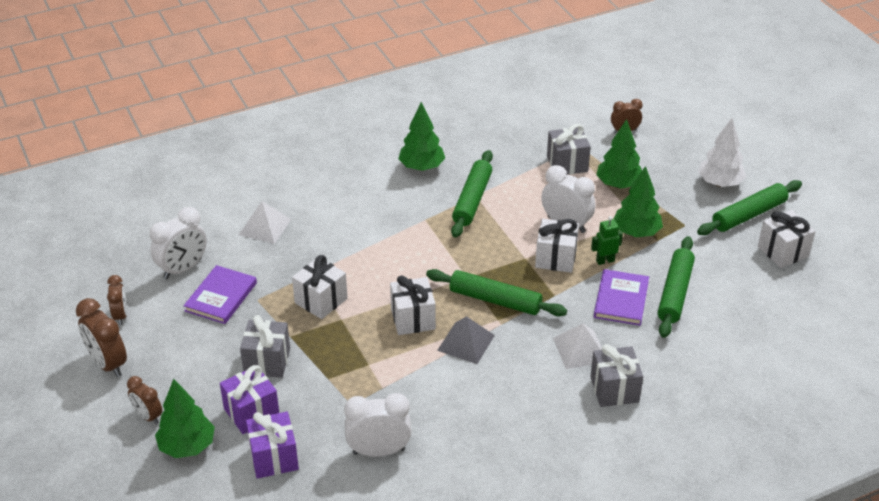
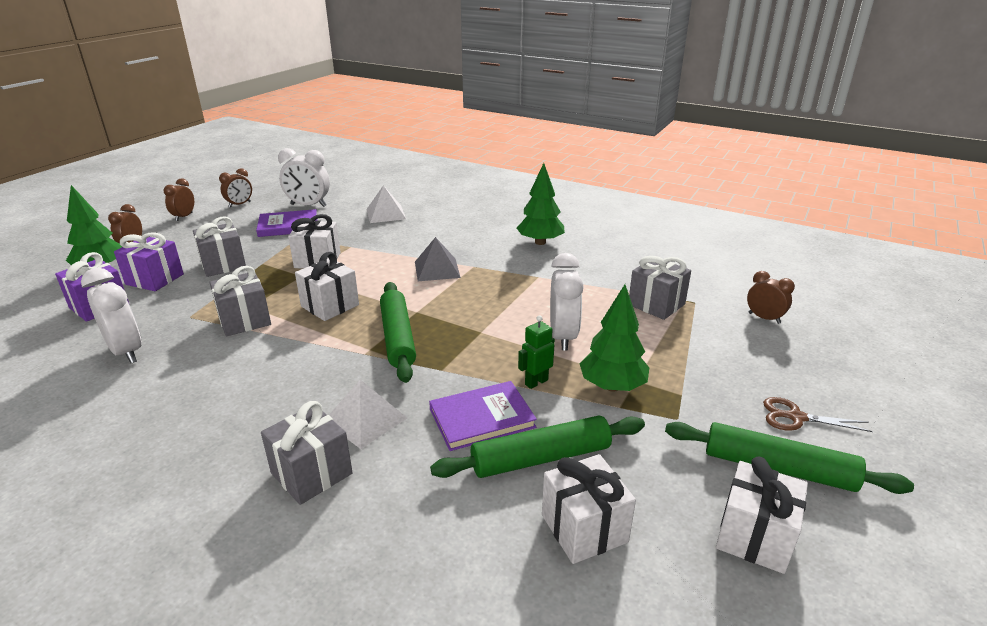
camera: 55 degrees right, 10 degrees down
(108, 364) = (184, 217): brown clock -> brown clock, size x0.62
(391, 373) = (244, 320): none -> grey gift
(466, 342) = (318, 343): grey pyramid -> grey pyramid (437, 269)
(472, 200) = (529, 277): green rolling pin -> none
(555, 258) = (502, 349): white gift -> white gift (584, 528)
(605, 261) = (536, 382): green robot -> green robot turned 75 degrees counterclockwise
(618, 184) = (674, 345): green tree -> none
(719, 183) = (796, 417): white tree -> brown scissors

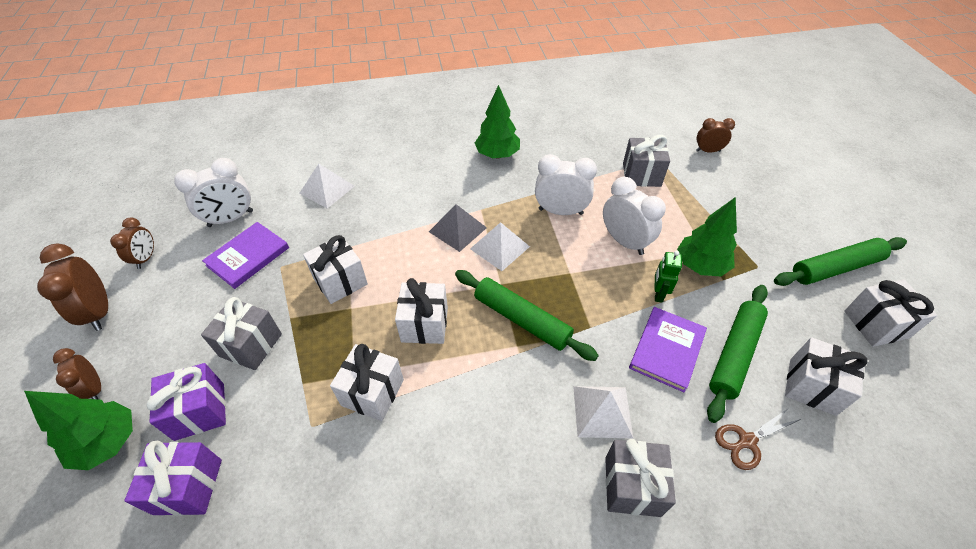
camera: 40 degrees left, 20 degrees up
(126, 351) = (310, 510): white clock -> white clock (560, 211)
(184, 217) = (99, 312): brown clock -> brown clock, size x1.62
(244, 320) = (372, 392): grey gift -> white gift
(451, 292) = (500, 247): none -> white pyramid
(796, 417) = (804, 224): brown scissors -> brown scissors (747, 441)

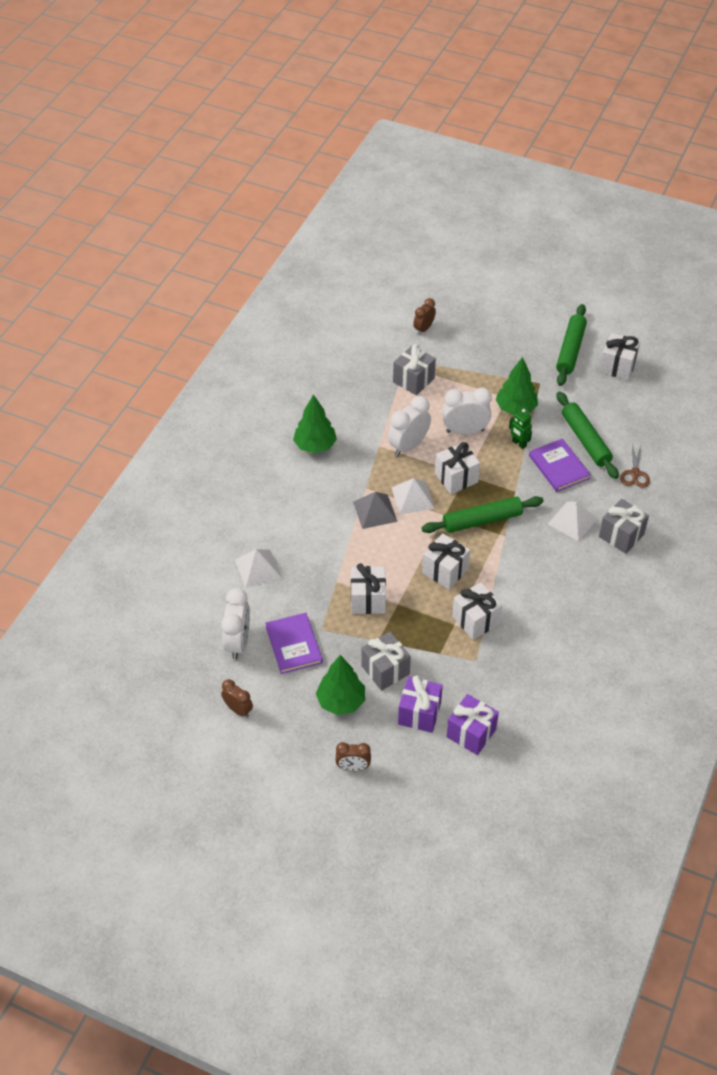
camera: 55 degrees left, 0 degrees up
(99, 312) = (276, 751): brown clock -> none
(108, 443) = (406, 768): green tree -> green tree (341, 701)
(812, 386) = (628, 424): white gift -> white gift (456, 478)

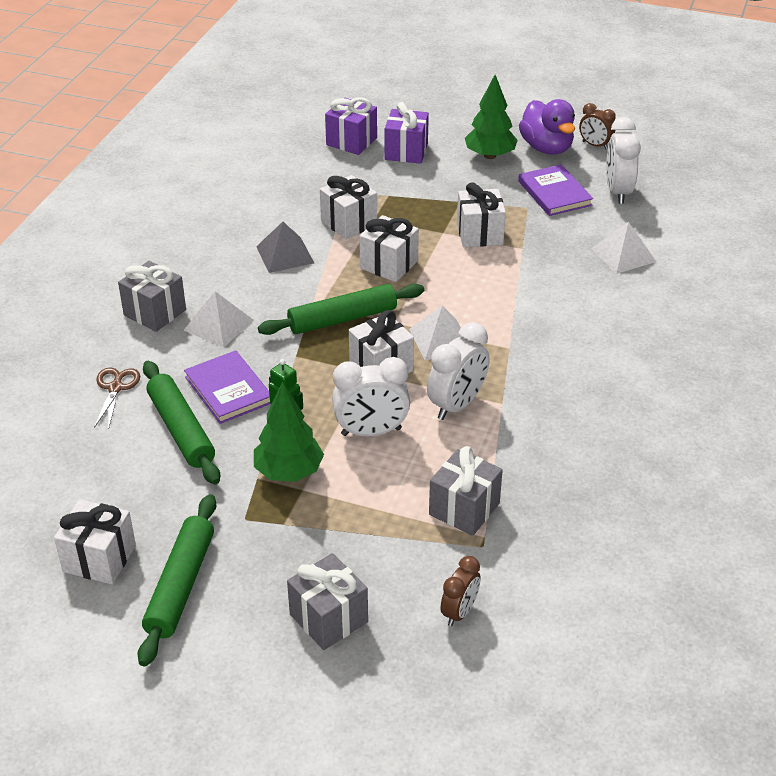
camera: 175 degrees right, 10 degrees down
(285, 709) = (546, 148): none -> purple duck
(315, 445) = (598, 397): green tree -> none
(353, 767) = (466, 116): brown clock -> none
(375, 511) = (490, 321): grey pyramid -> grey pyramid (285, 254)
(385, 670) = (447, 179): grey gift -> grey gift (328, 618)

